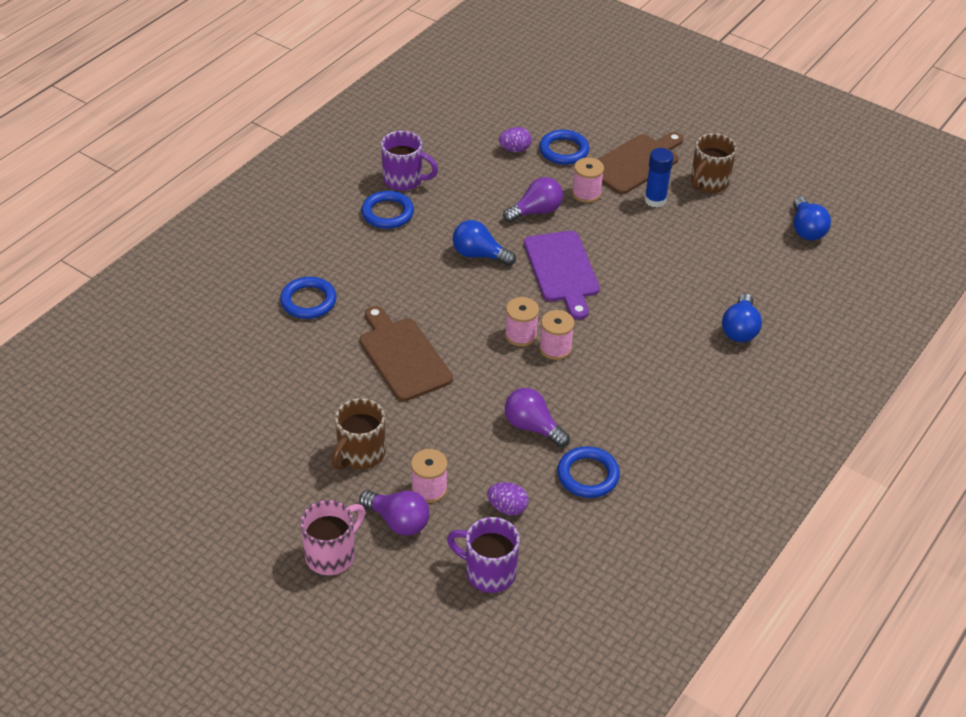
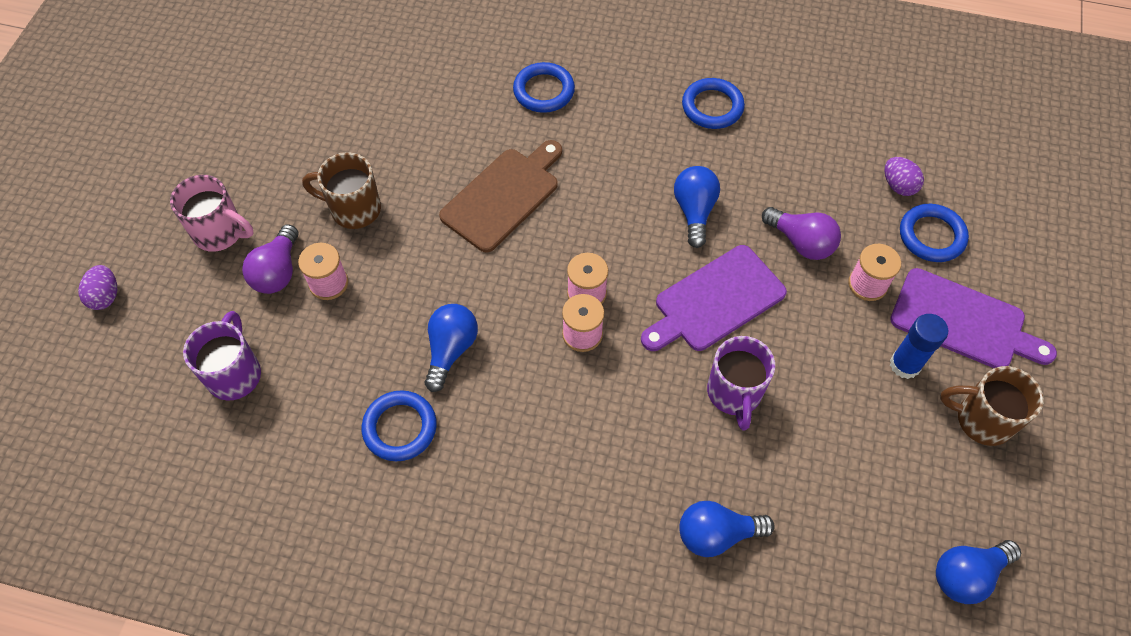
camera: 70 degrees right, 15 degrees up
(404, 180) = (774, 102): purple mug -> purple mug (734, 394)
(507, 508) = (326, 363): purple egg -> purple egg (105, 296)
(532, 427) = (451, 350): purple light bulb -> blue light bulb
(636, 163) = (963, 321): brown cutting board -> purple cutting board

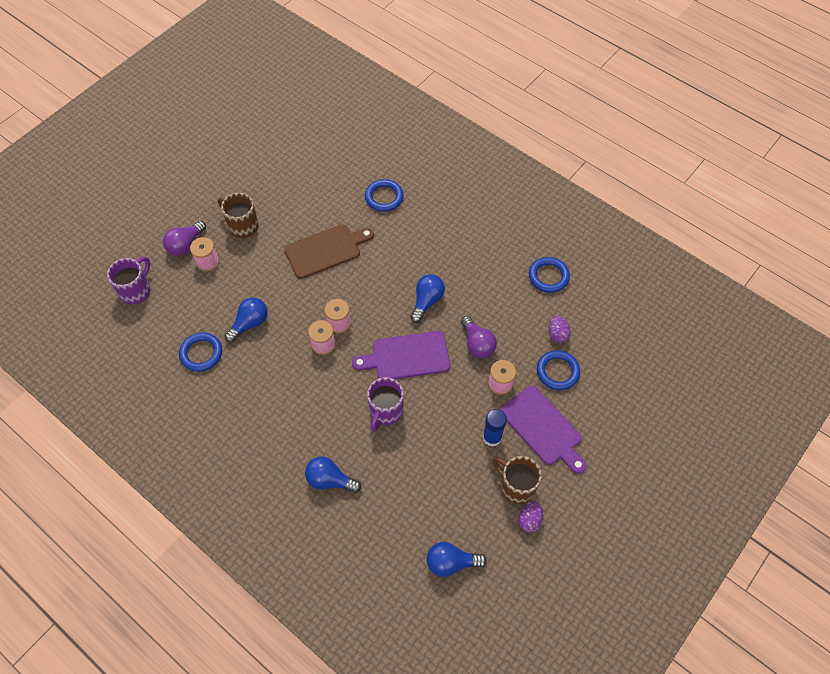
camera: 25 degrees right, 0 degrees up
(105, 296) = (95, 223): purple egg -> purple egg (529, 520)
(220, 232) = (168, 212): pink mug -> none
(712, 107) = (476, 244): blue ring -> blue ring (548, 276)

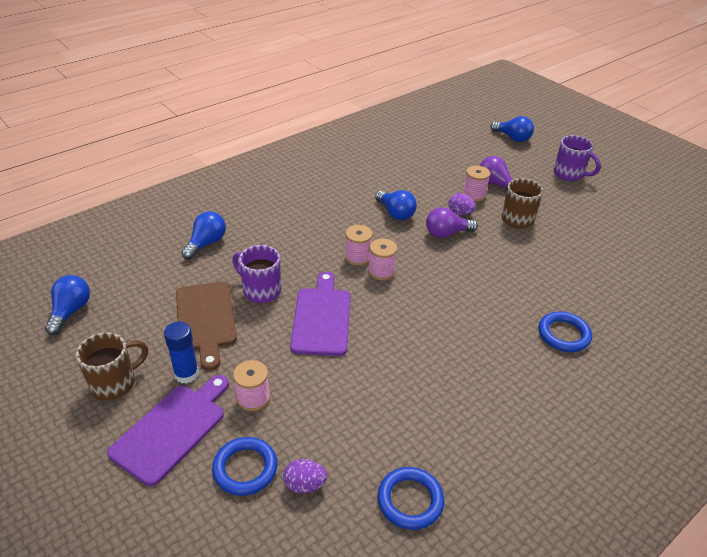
camera: 100 degrees right, 20 degrees down
(136, 290) = (446, 156): purple mug -> purple mug (569, 174)
(201, 353) = (370, 184): blue ring -> none
(326, 250) = (481, 274): brown cutting board -> brown cutting board (206, 319)
(427, 301) = (394, 348): blue light bulb -> blue light bulb (512, 138)
(477, 344) = (318, 386): purple light bulb -> purple light bulb (446, 233)
(529, 520) = (68, 386): purple egg -> purple egg (460, 213)
(543, 428) = (172, 429): purple cutting board -> purple cutting board turned 150 degrees clockwise

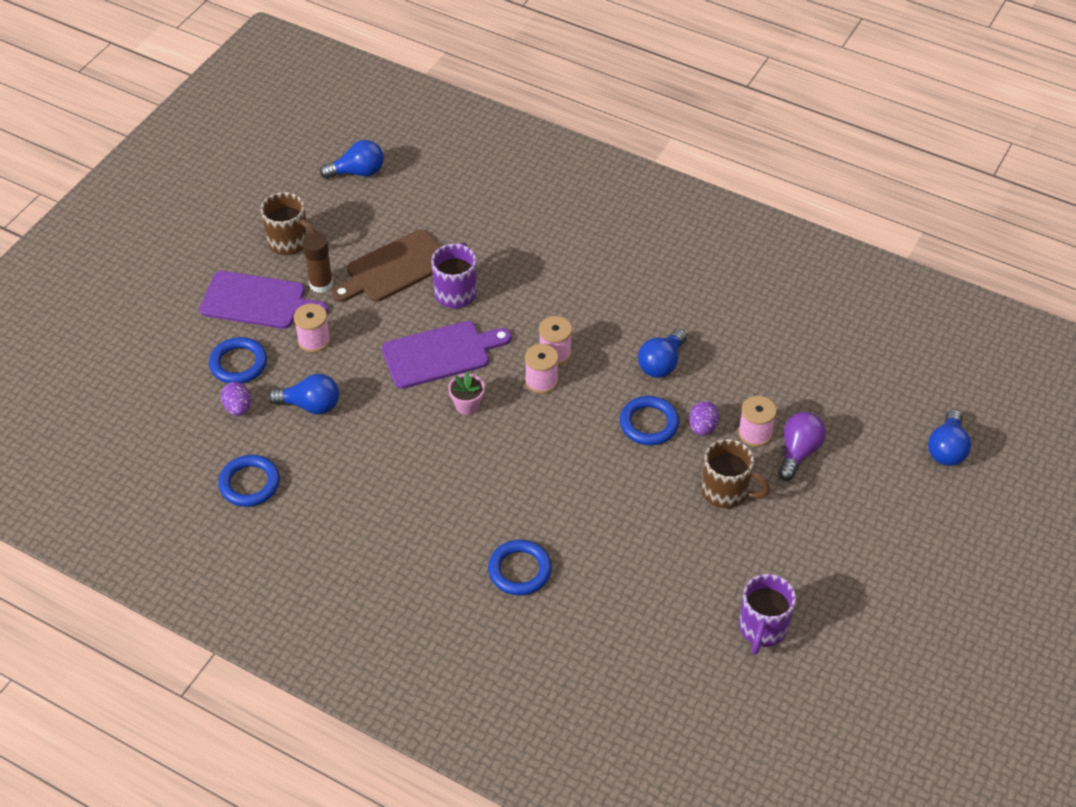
camera: 70 degrees right, 10 degrees up
(186, 374) = (321, 284): blue glue stick -> brown glue stick
(206, 243) = (506, 221): blue light bulb -> blue light bulb (310, 405)
(385, 317) = (467, 405): none -> pink flower pot
(446, 233) = (649, 423): purple light bulb -> blue ring
(569, 174) = (884, 535): purple mug -> purple mug (762, 629)

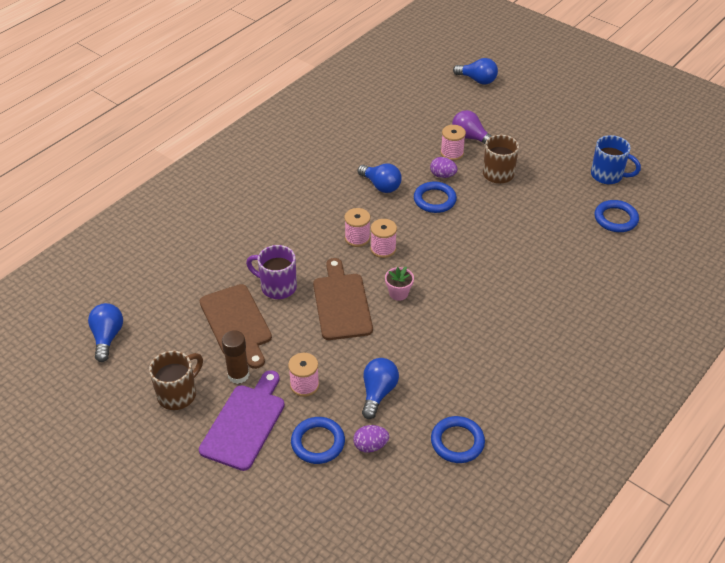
camera: 80 degrees left, 5 degrees down
(440, 354) = (341, 303): purple cutting board -> brown cutting board
(519, 570) = (557, 282): blue ring -> blue ring (615, 219)
(762, 629) = (608, 175): purple mug -> blue mug

